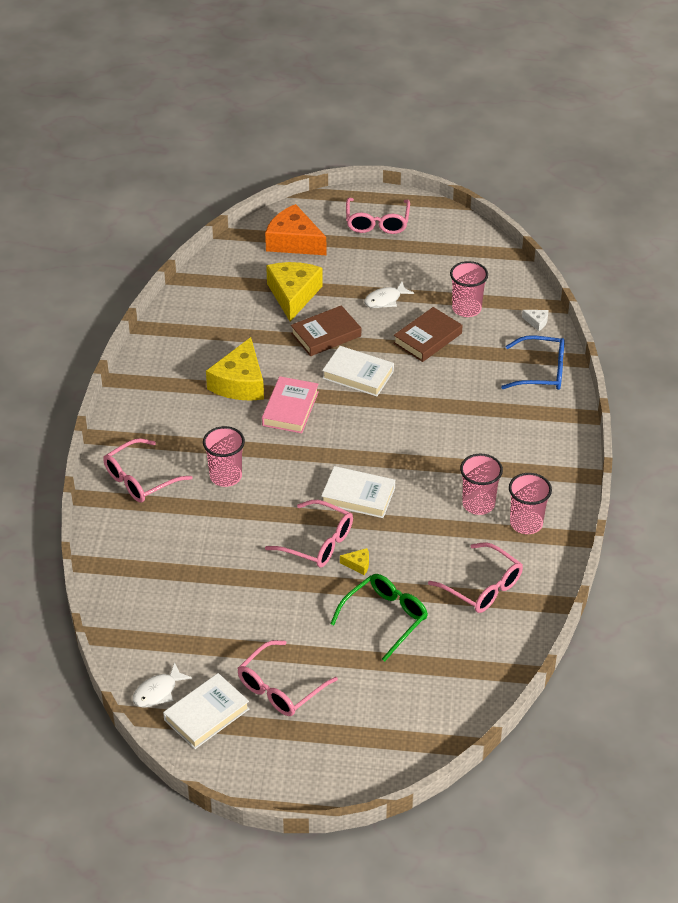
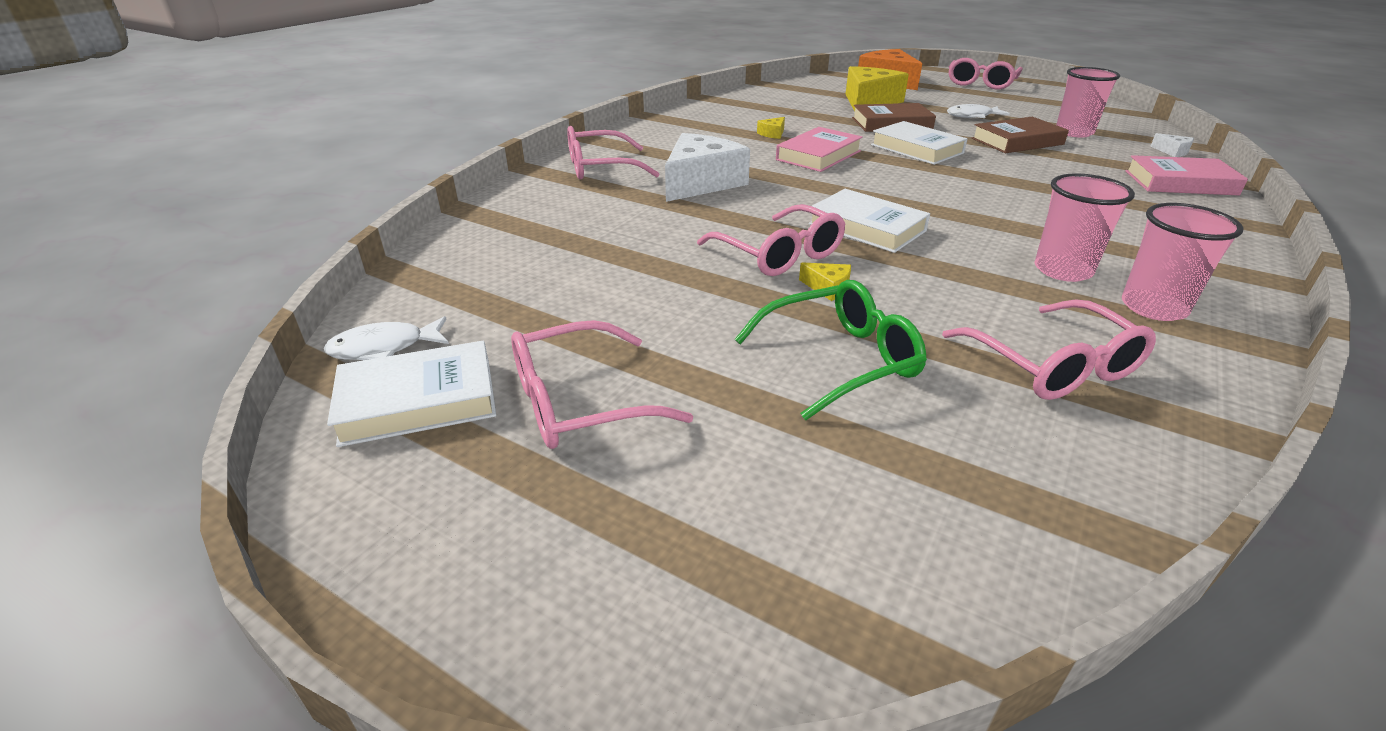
camera: 25 degrees right, 10 degrees down
(226, 476) = (700, 183): pink cup -> white cheese
(240, 383) = (773, 134): yellow cheese -> yellow cheese, size x0.41
(541, 372) = (1180, 183): blue glasses -> pink book

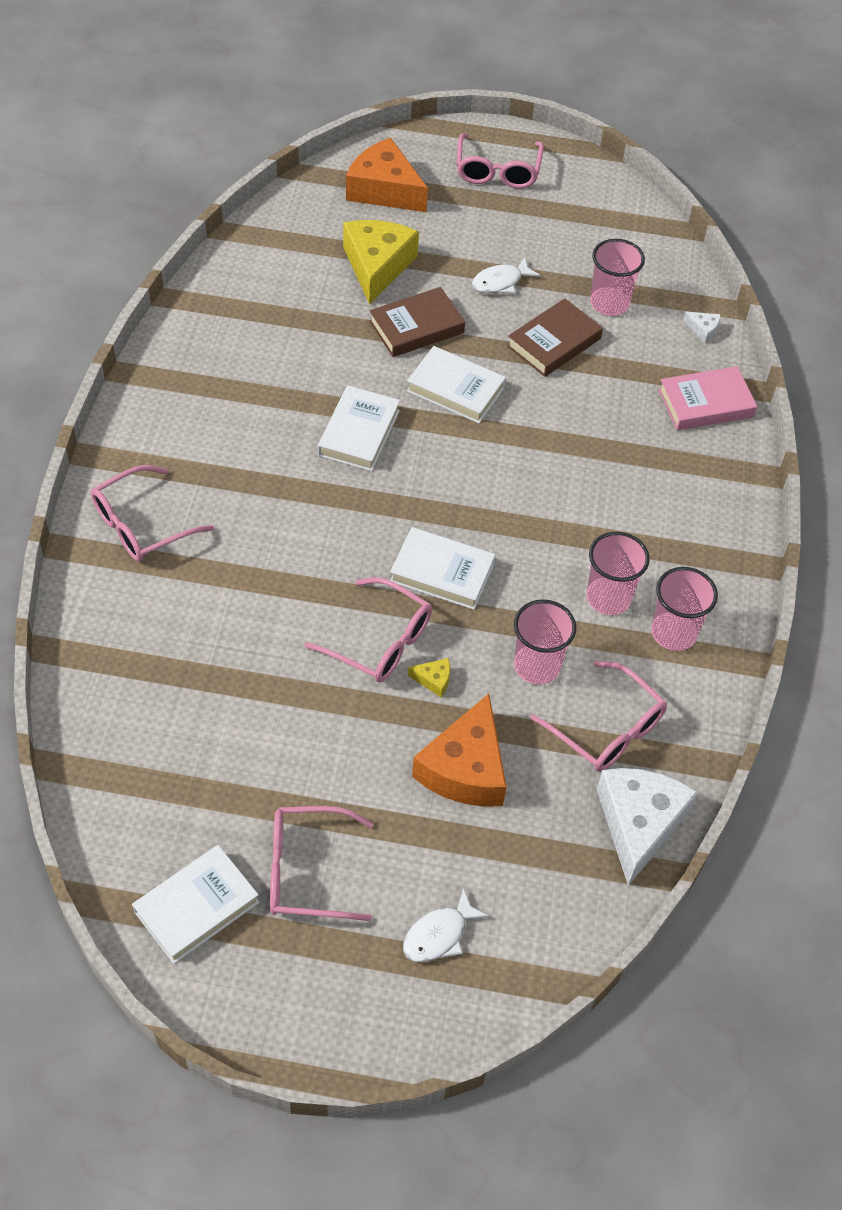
camera: 25 degrees left, 20 degrees up
(384, 348) = (130, 864): white fish -> white fish (439, 935)
(579, 402) = (307, 871): pink glasses -> pink glasses turned 45 degrees clockwise
(700, 183) = (260, 529): white cheese -> white cheese (638, 824)
(773, 134) = (293, 389): yellow cheese -> none
(818, 155) = (359, 433): pink book -> white book
(840, 360) = (465, 768): green glasses -> orange cheese
(961, 300) = (537, 666): none -> pink cup

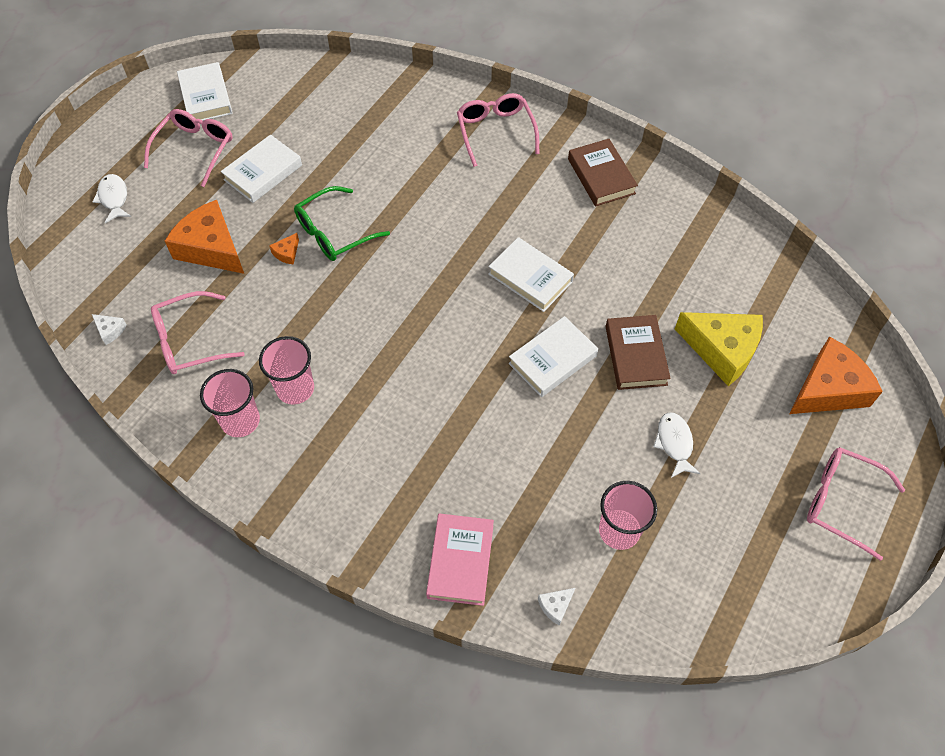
camera: 115 degrees right, 5 degrees up
(380, 641) = (334, 233): pink glasses -> green glasses
(433, 680) = (287, 253): yellow cheese -> orange cheese
(442, 572) = (373, 288): white book -> white book (263, 172)
(537, 666) = (263, 318): pink cup -> none
(554, 342) = (582, 459): brown book -> brown book (601, 176)
(638, 824) = (110, 330): white cheese -> white cheese, size x0.41

